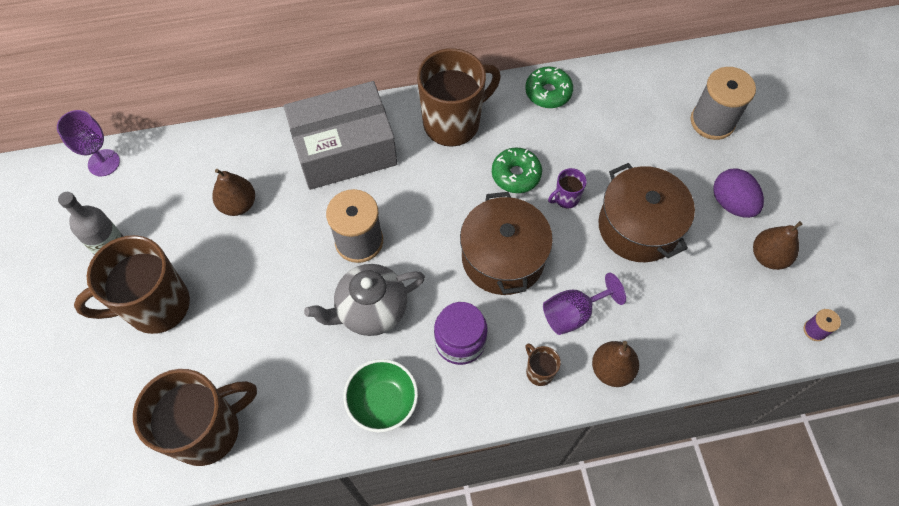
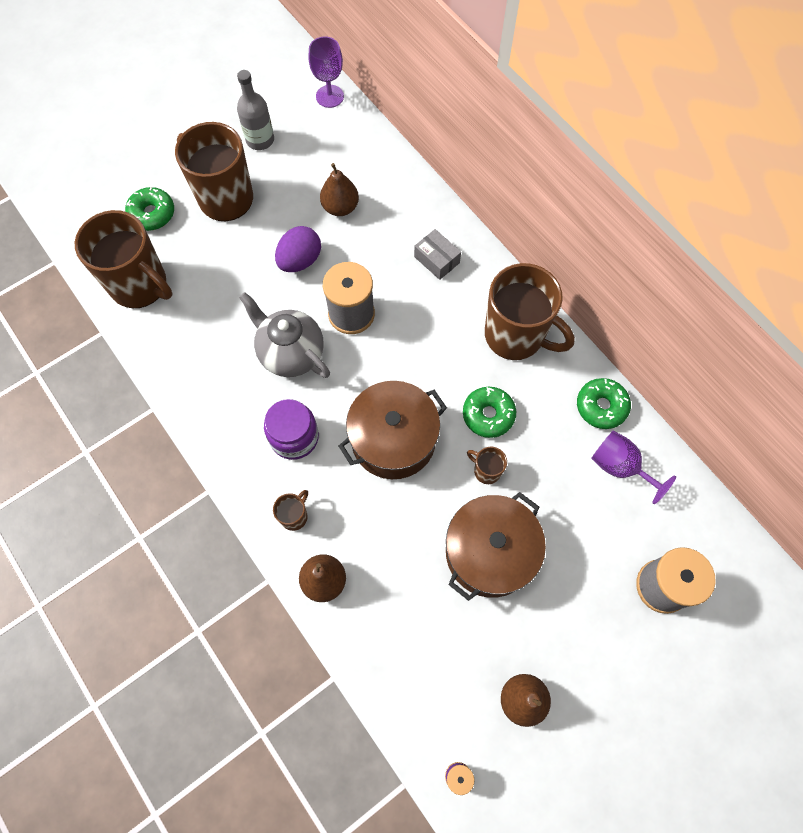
camera: 65 degrees right, 5 degrees up
(127, 386) = (152, 214): none -> green donut
(344, 149) = (436, 260): grey box -> grey box, size x0.41
(383, 402) = (213, 400): green bowl -> none
(566, 198) = (486, 471): purple mug -> brown mug
(573, 313) = (365, 525): purple goblet -> purple goblet (620, 467)
(731, 203) = (567, 640): purple egg -> purple egg (300, 260)

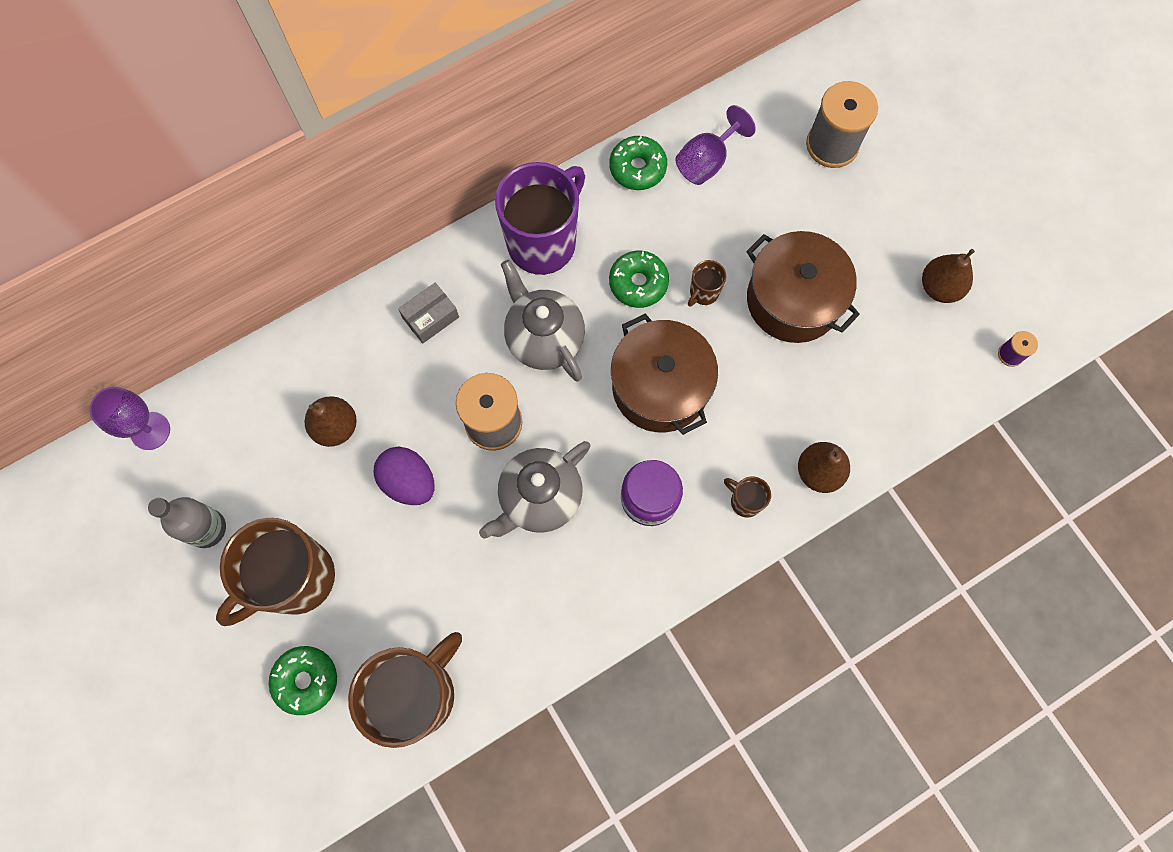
camera: 85 degrees left, 5 degrees up
(428, 344) = (544, 338): none -> grey teapot
(516, 336) = (543, 242): brown mug -> purple mug

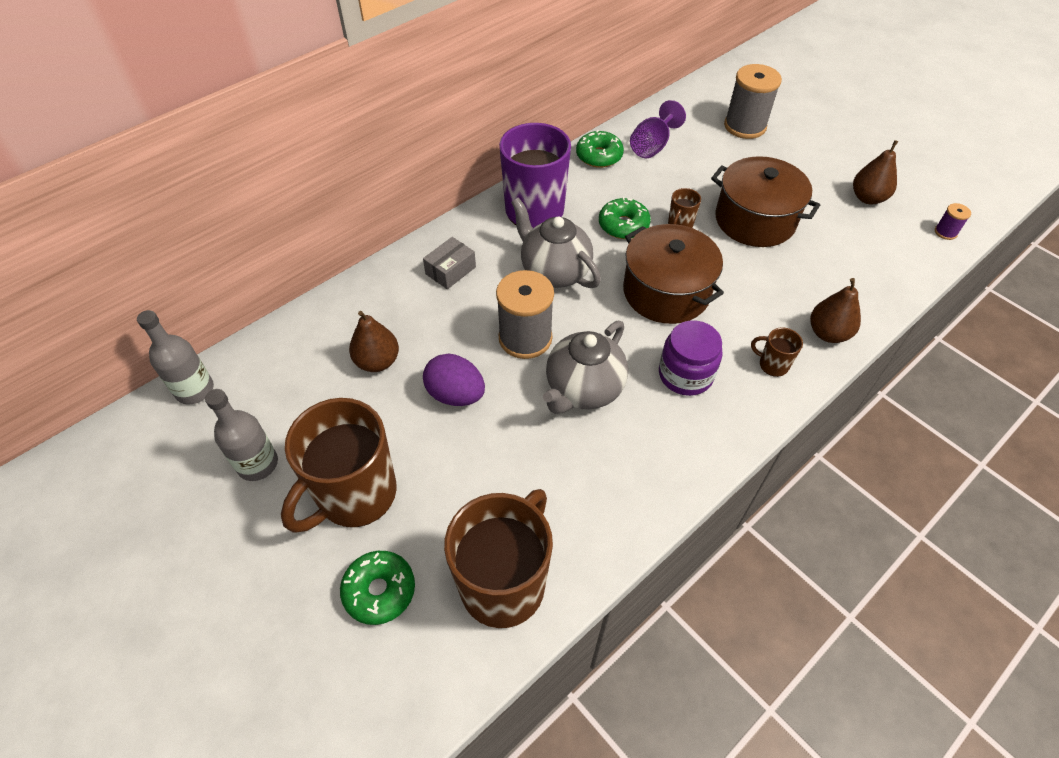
camera: 10 degrees left, 20 degrees down
(150, 431) = (195, 390): purple goblet -> grey bottle

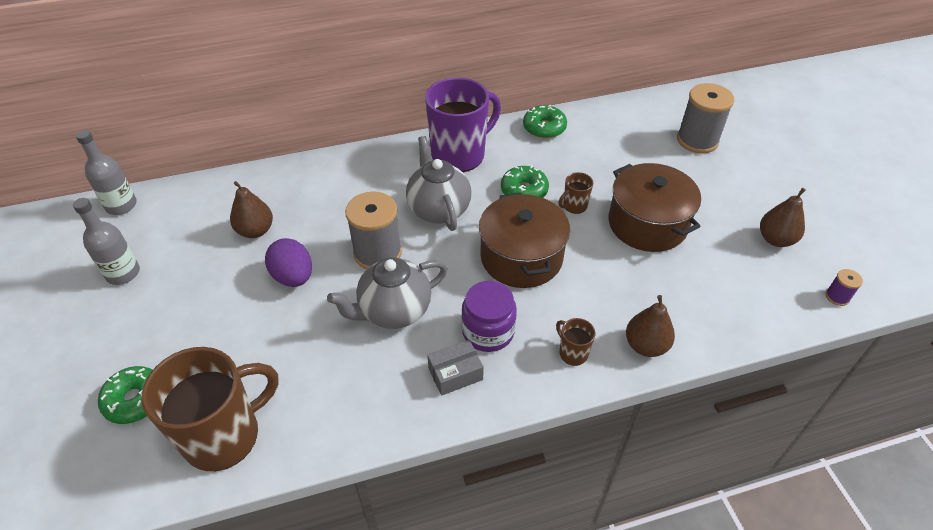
camera: 25 degrees right, 5 degrees down
(355, 495) = (169, 322): brown mug -> none
(450, 270) = (358, 181): grey box -> grey box (455, 374)
(652, 146) = (597, 133): purple goblet -> none

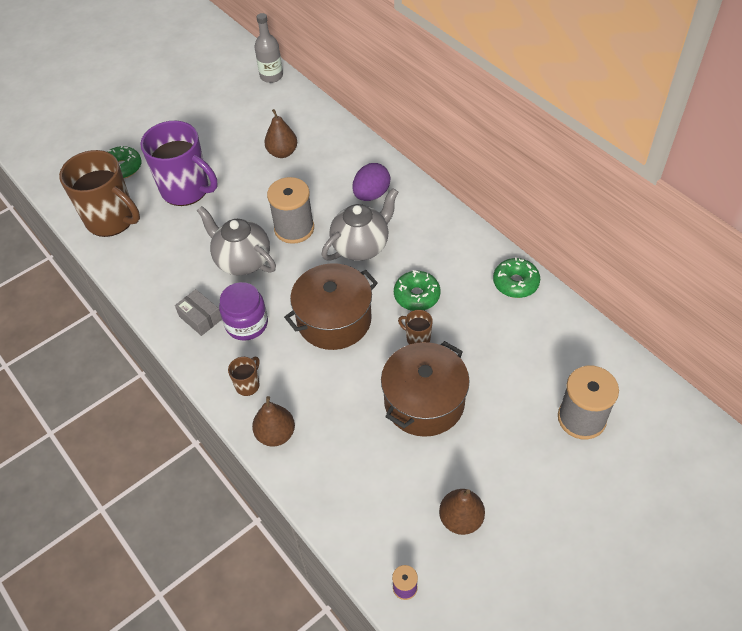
camera: 70 degrees right, 5 degrees up
(123, 273) = (213, 110): grey bottle -> none
(293, 277) = (249, 193): purple egg -> purple egg (371, 194)
(459, 155) = (437, 235): purple mug -> purple mug (186, 190)

